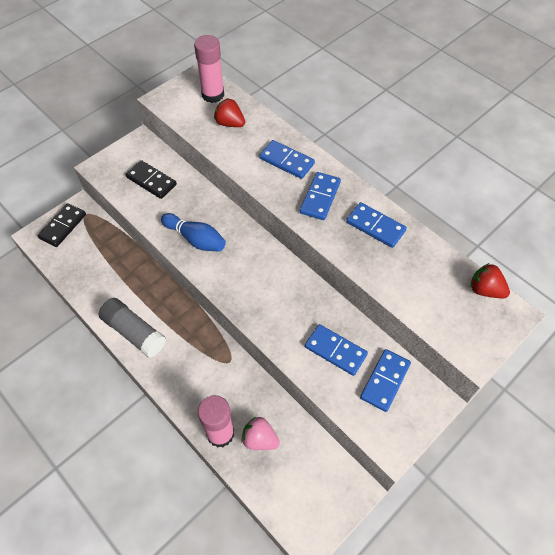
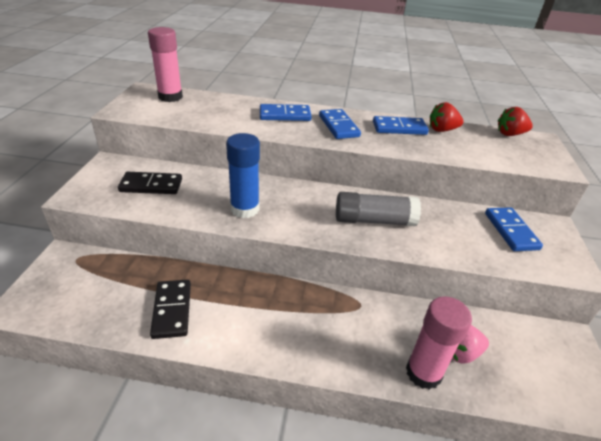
camera: 40 degrees left, 20 degrees down
(63, 226) = (54, 281): black domino -> black domino (172, 310)
(134, 332) = (238, 335): grey glue stick -> grey glue stick (374, 220)
(195, 239) = (244, 209): blue bowling pin -> blue glue stick
(230, 123) = (207, 108): red strawberry -> red strawberry (442, 130)
(335, 351) = (454, 230): blue domino -> none

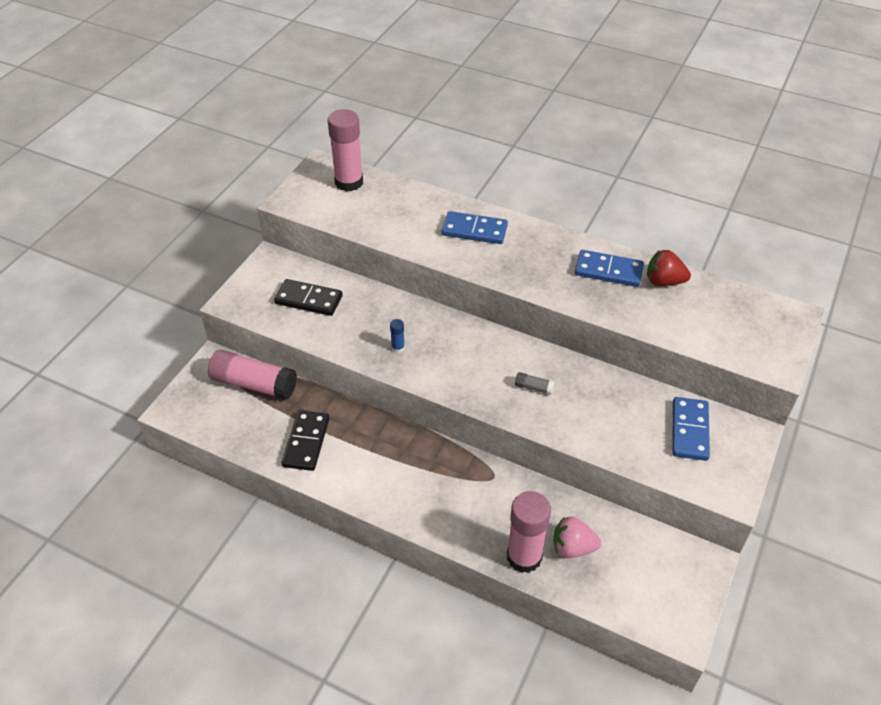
camera: 20 degrees right, 10 degrees up
(107, 268) = (254, 384): none -> pink glue stick
(244, 209) = (398, 347): blue glue stick -> blue glue stick, size x0.42
(339, 126) = (532, 258): blue domino -> none
(374, 220) = (534, 387): grey glue stick -> grey glue stick, size x0.42
(510, 134) = (754, 301): red strawberry -> none

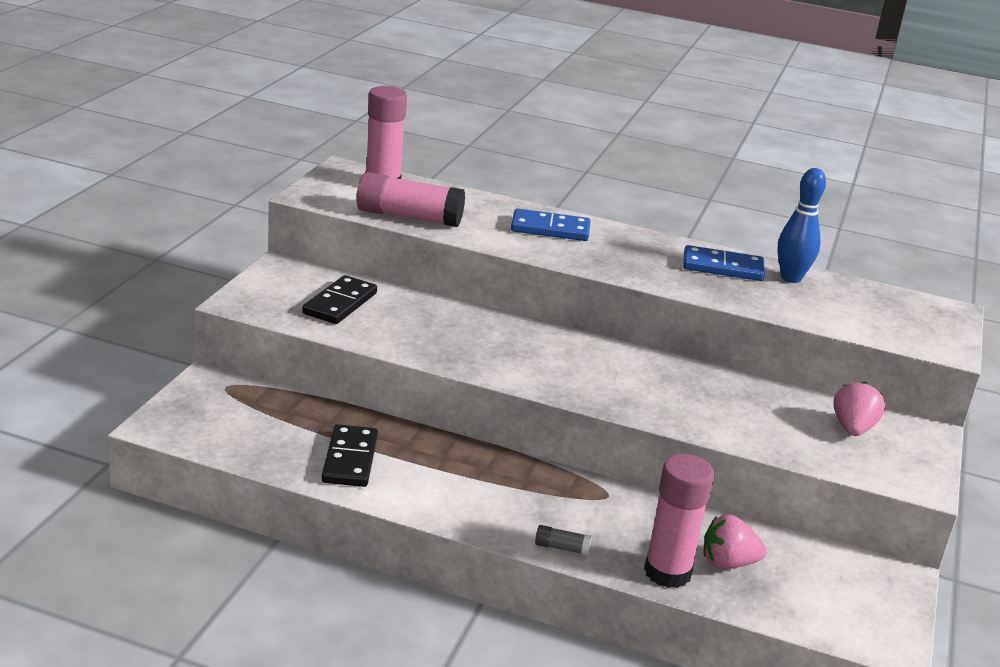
camera: 10 degrees left, 20 degrees down
(254, 384) = (267, 403): pink glue stick -> pink glue stick (409, 217)
(308, 300) = (340, 303): black domino -> black domino turned 75 degrees counterclockwise
(398, 347) = (467, 348): blue glue stick -> none
(534, 387) = (649, 387): grey glue stick -> grey glue stick (561, 548)
(664, 281) = (791, 278): red strawberry -> blue bowling pin
(690, 430) = (852, 429): blue domino -> pink strawberry

